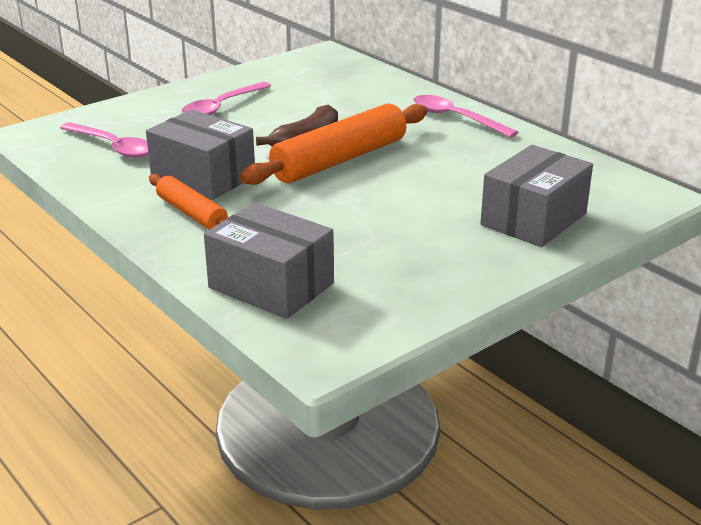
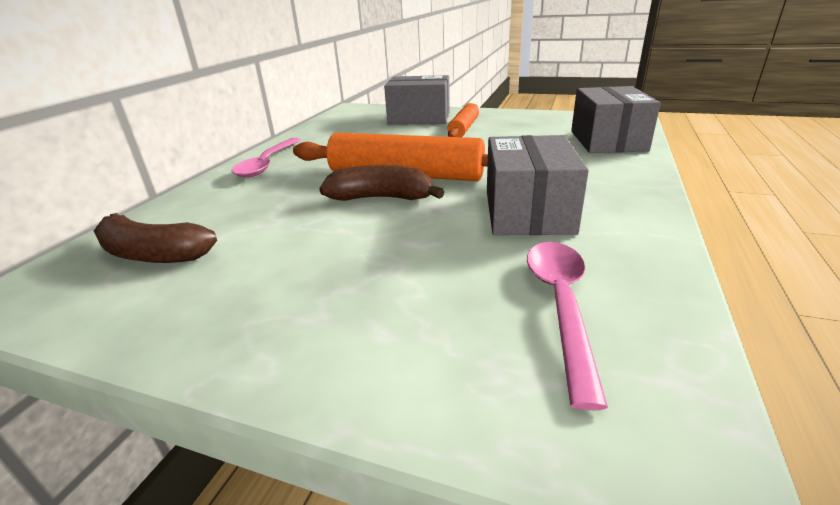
camera: 120 degrees left, 0 degrees up
(192, 213) = (590, 189): orange rolling pin -> orange rolling pin (463, 128)
(222, 107) = (326, 285): pink spoon -> none
(326, 76) = (153, 254): none -> brown banana

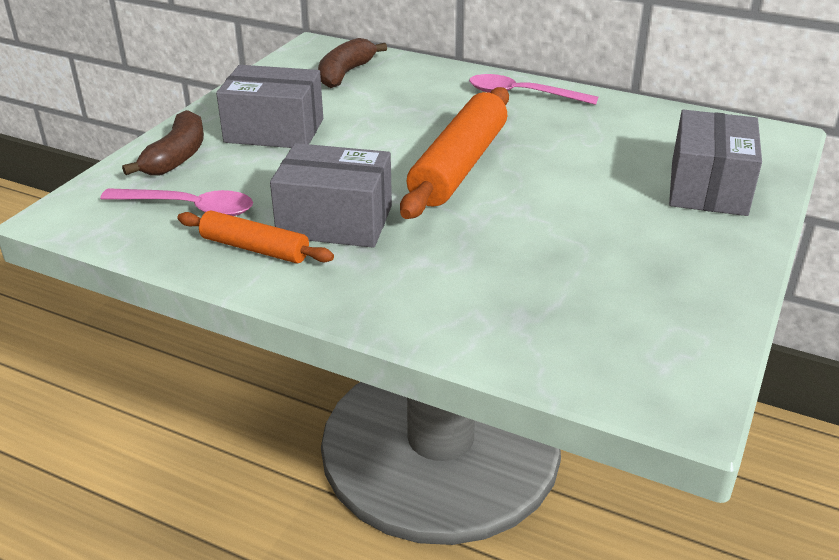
camera: 95 degrees right, 5 degrees up
(382, 198) = (402, 151): brown banana -> brown banana (177, 157)
(463, 128) = (641, 219): orange rolling pin -> orange rolling pin (255, 248)
(607, 141) = (546, 335): grey box -> grey box (274, 130)

